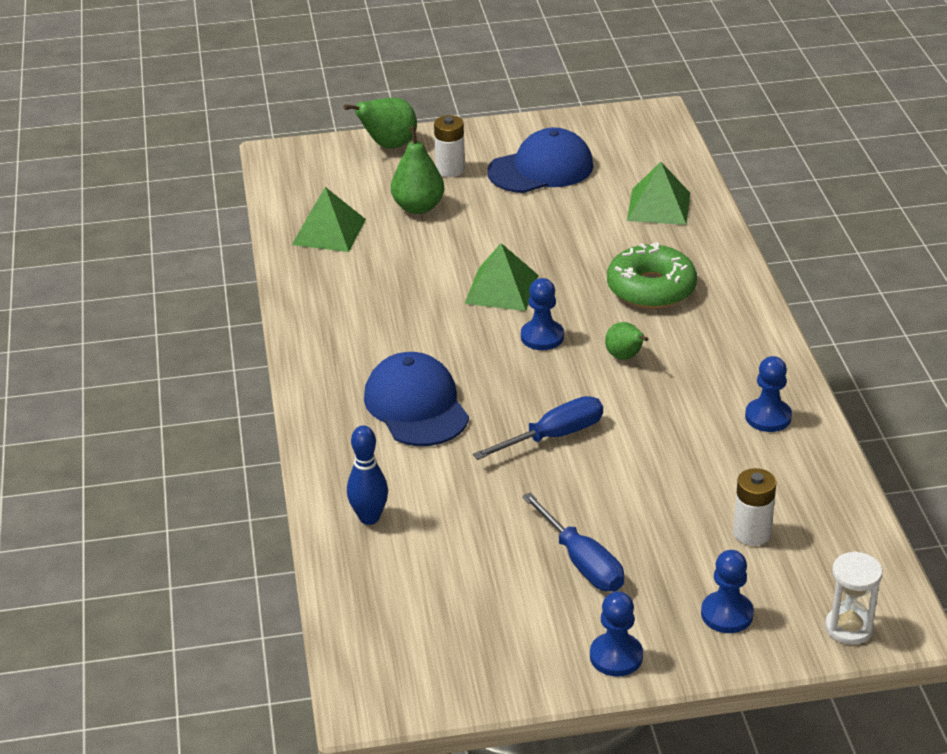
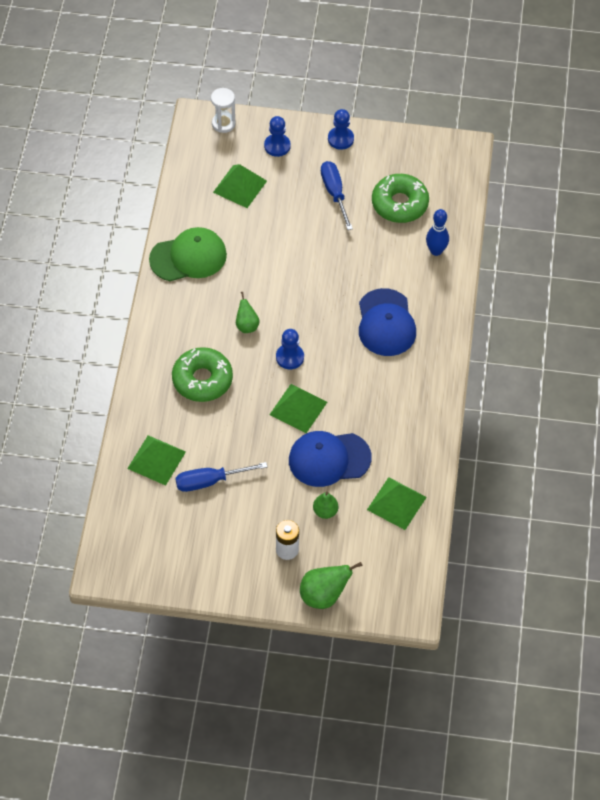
camera: 165 degrees left, 20 degrees up
(418, 207) = (325, 511): green pear -> green pear, size x0.63
(459, 573) = (399, 204): none -> green donut
(541, 169) = (220, 529): blue cap -> blue cap (329, 459)
(554, 436) = (315, 278): blue screwdriver -> blue screwdriver (209, 481)
(752, 533) = (240, 186): white battery -> green pyramid
(768, 417) = (188, 257): blue pawn -> green cap

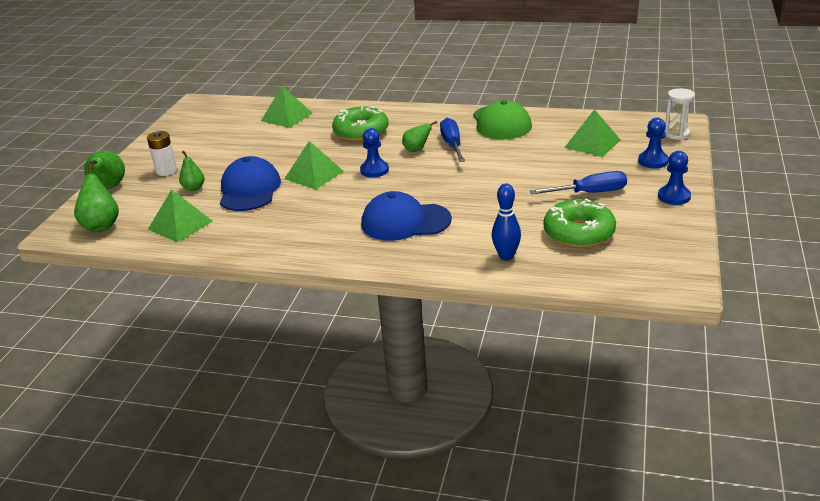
camera: 100 degrees right, 25 degrees down
(209, 481) = (254, 137): blue screwdriver -> blue screwdriver (452, 145)
(400, 574) = (101, 225): none -> green pear

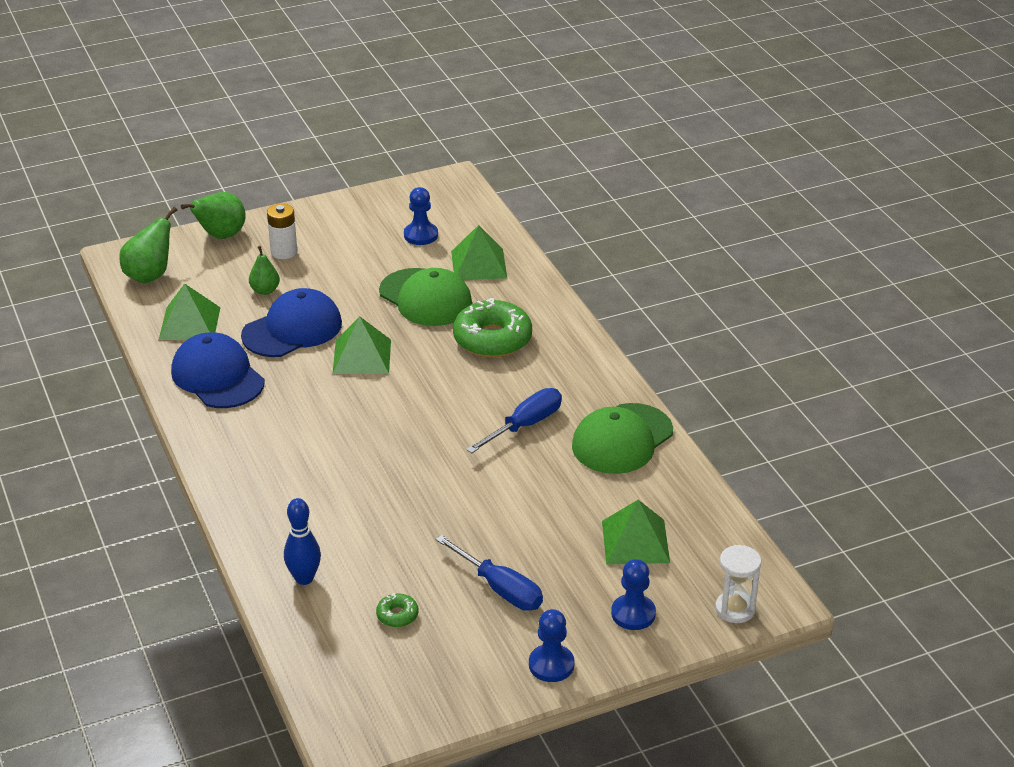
camera: 50 degrees right, 5 degrees up
(291, 140) = (426, 298): none -> green cap
(374, 170) = (410, 395): blue pawn -> blue pawn (421, 235)
(405, 222) = (316, 472): blue cap -> blue cap (217, 376)
(417, 150) = (487, 403): green pear -> none
(579, 233) = (397, 615): green donut -> green donut, size x0.45

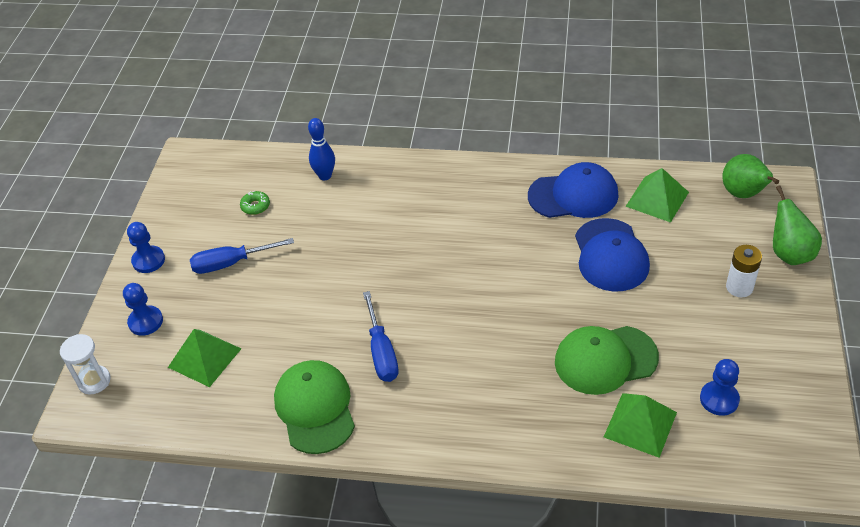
camera: 125 degrees right, 10 degrees up
(265, 290) = (680, 256): green pear -> none
(361, 356) = (544, 285): green pyramid -> none
(492, 339) = (511, 381): green donut -> none

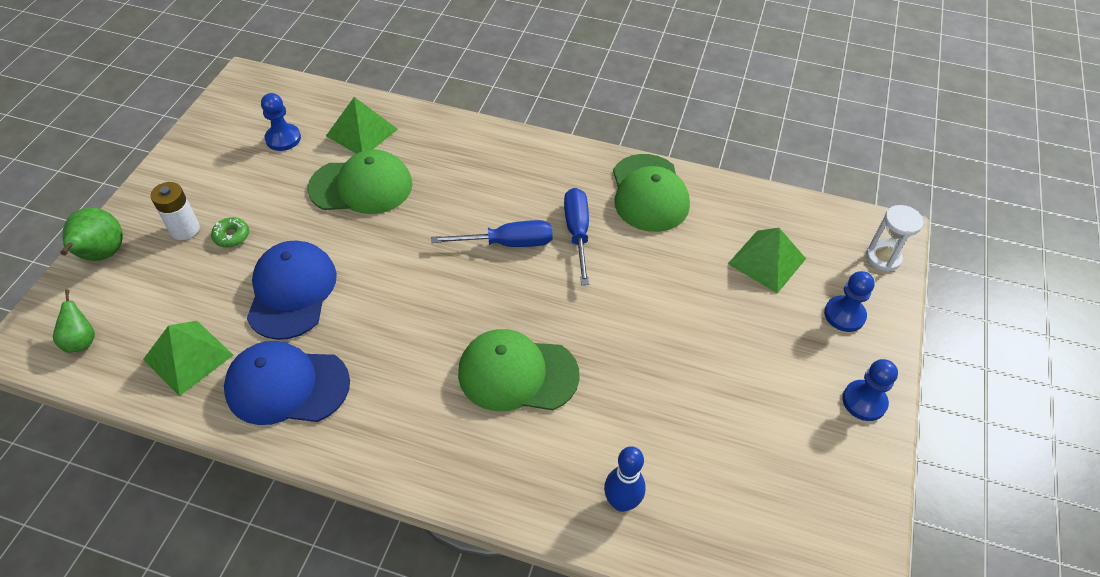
camera: 175 degrees left, 5 degrees up
(231, 263) = (751, 374): blue screwdriver -> blue screwdriver (508, 243)
(255, 206) = (726, 464): green donut -> green donut (231, 236)
(409, 232) = (517, 374): none -> green cap
(743, 194) = (82, 341): green pear -> green pear, size x0.63

